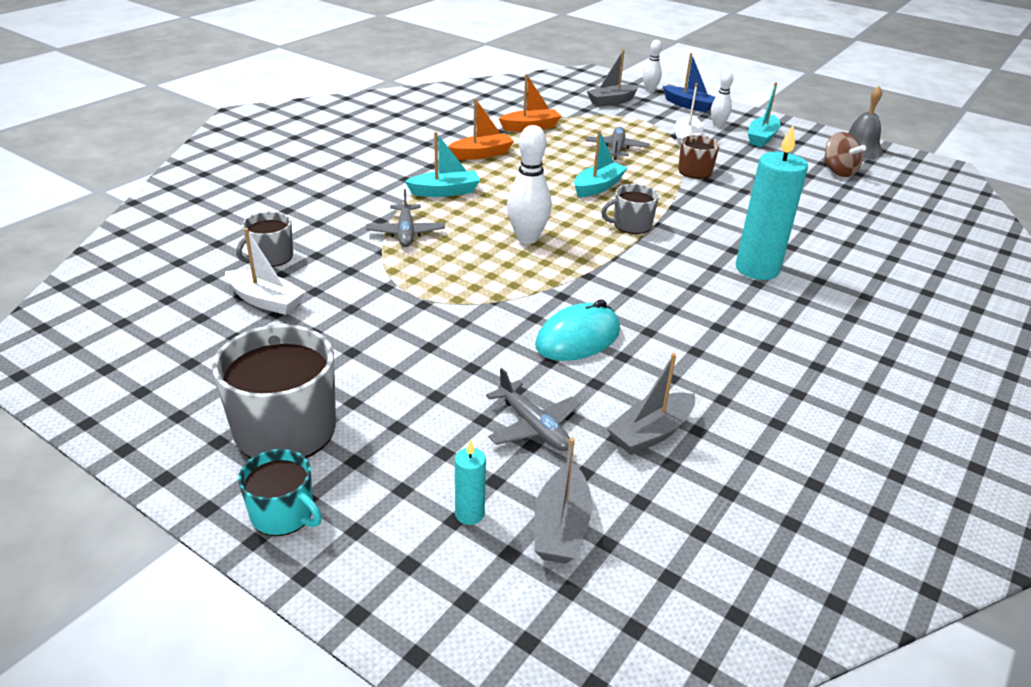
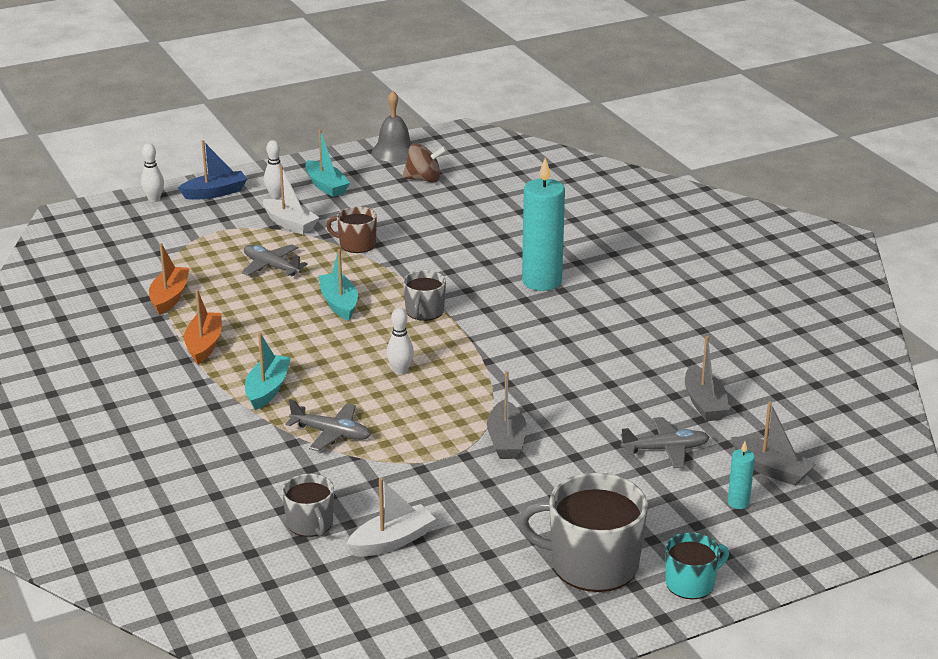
camera: 60 degrees left, 5 degrees down
(527, 238) = (400, 371): white bowling pin -> white bowling pin, size x0.60
(578, 338) = (573, 396): turquoise mouse -> none
(612, 101) = (158, 230): grey boat -> grey boat (506, 440)

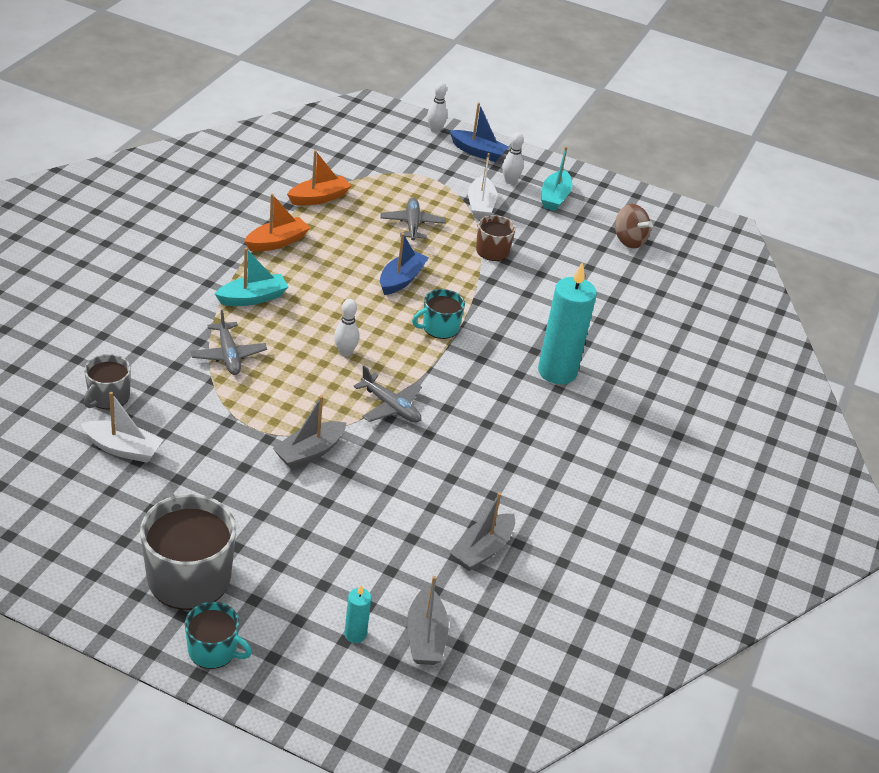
camera: 45 degrees right, 10 degrees up
(339, 303) = (401, 279): turquoise boat -> blue boat
(394, 151) = (649, 207): grey bell -> none
(424, 312) = (439, 328): grey mug -> turquoise mug
(666, 449) = (389, 554): grey plane -> grey plane (391, 407)

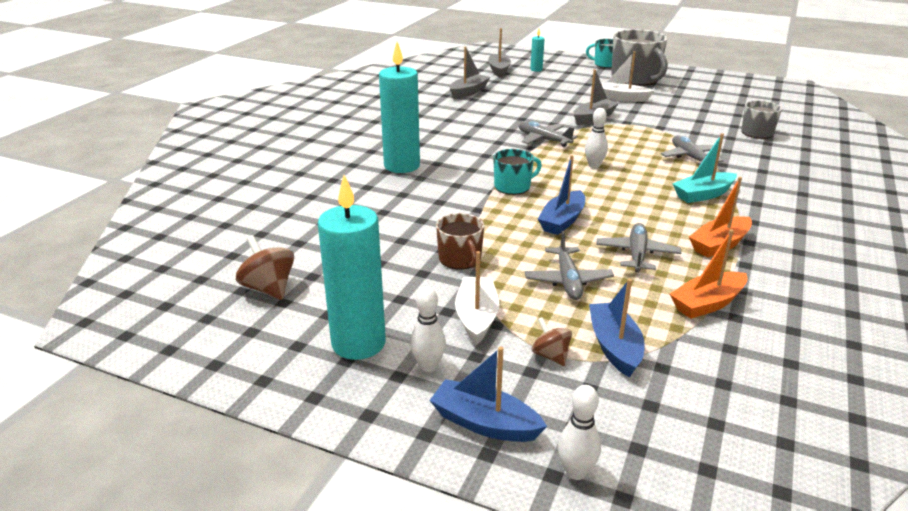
camera: 175 degrees left, 10 degrees down
(123, 449) = (719, 113): white boat -> white boat (621, 98)
(350, 240) = (637, 254): none -> grey plane
(395, 179) = (614, 347): none -> blue boat
(436, 178) = (550, 356): none -> brown spinning top
(554, 197) = (358, 343): turquoise boat -> turquoise candle

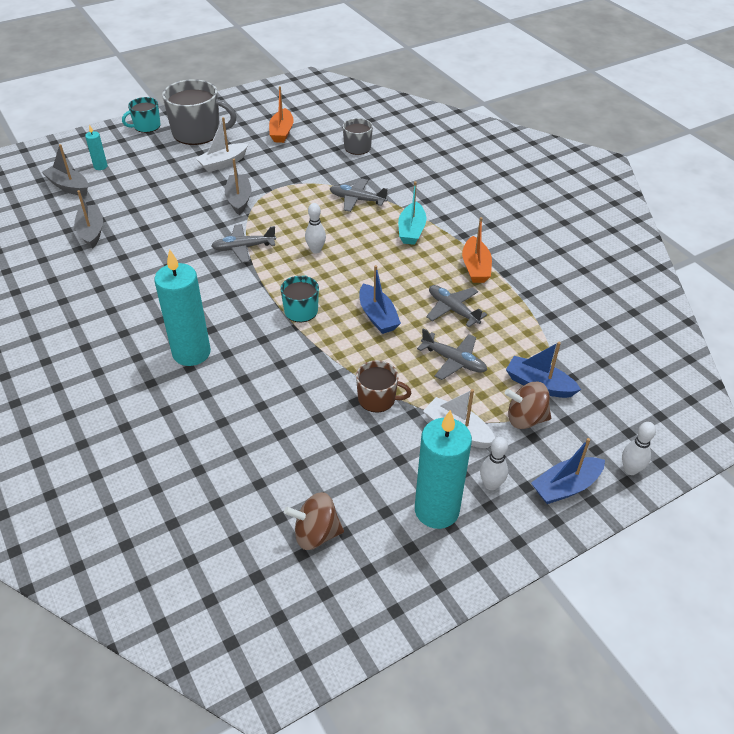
camera: 55 degrees left, 15 degrees up
(550, 356) = (525, 419): brown spinning top -> brown spinning top, size x1.58
(707, 303) = (530, 317): orange boat -> orange boat (281, 132)

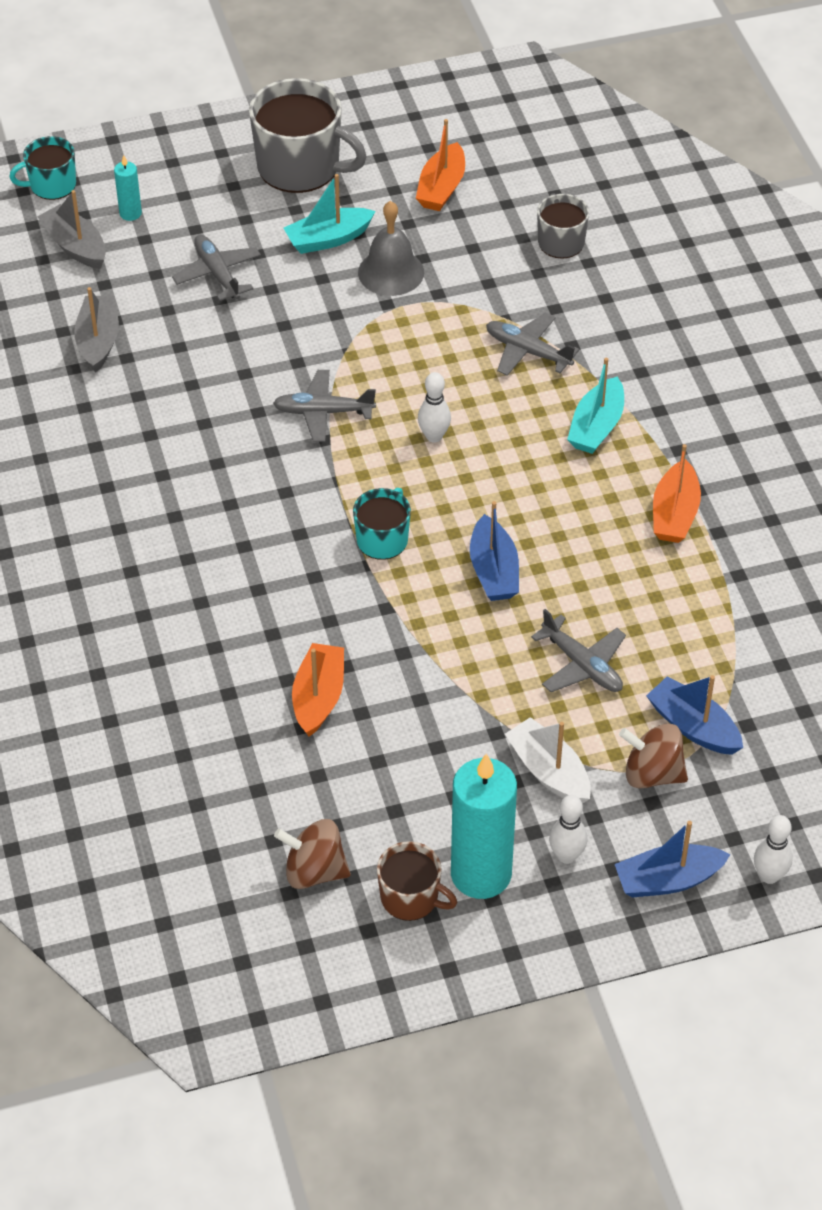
camera: 15 degrees right, 5 degrees up
(146, 126) = (218, 138): turquoise mug -> turquoise mug (51, 185)
(191, 353) = (208, 579): turquoise candle -> none
(223, 163) = (328, 239): white boat -> turquoise boat
(239, 199) = (337, 318): grey boat -> none
(264, 173) = (391, 272): none -> grey bell
(286, 413) = (318, 697): none -> orange boat
(377, 399) = (452, 702): brown mug -> brown mug (411, 897)
(452, 309) = (611, 580): grey plane -> grey plane (217, 274)

